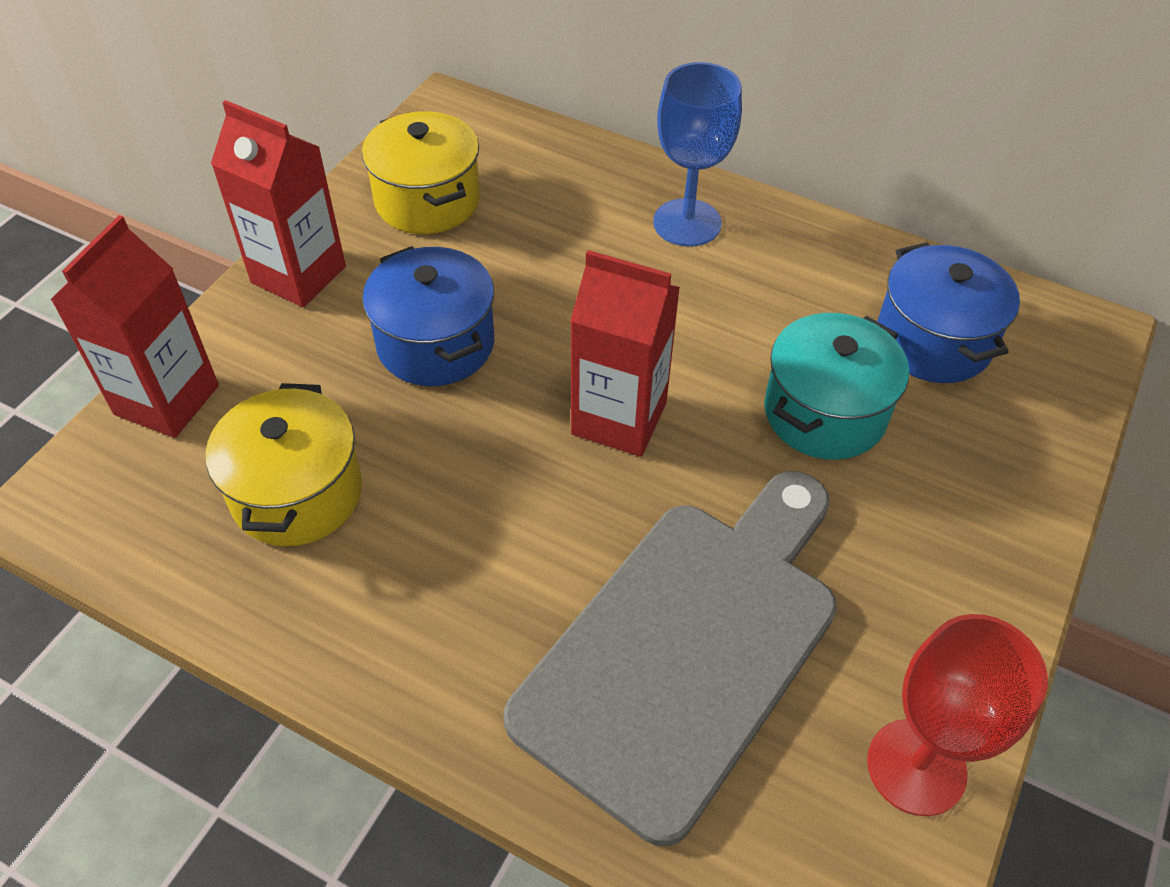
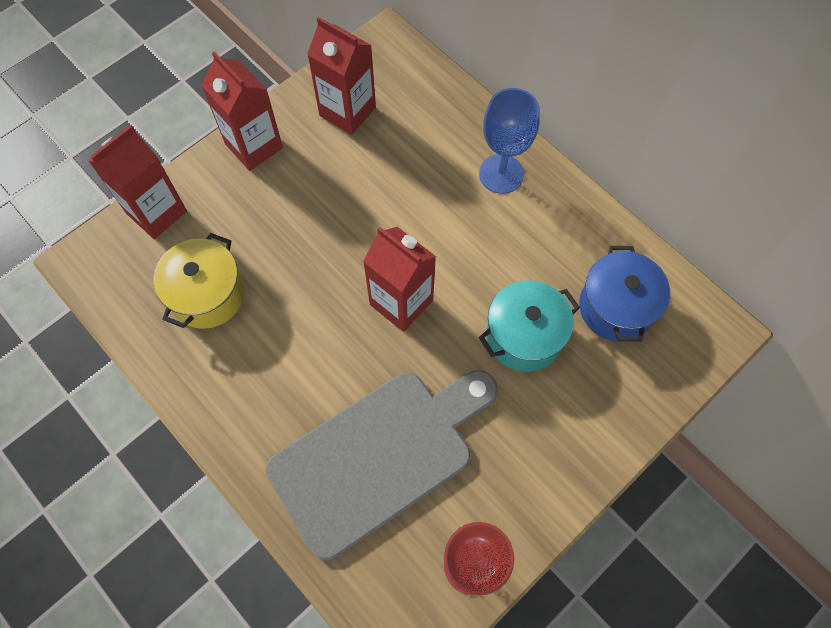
camera: 20 degrees right, 15 degrees up
(427, 200) = (347, 111): yellow pot -> red carton
(435, 343) = (315, 219): blue pot -> none

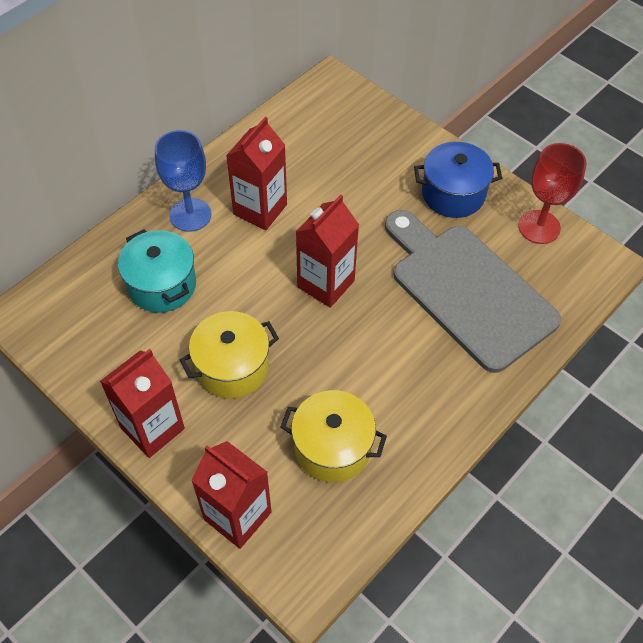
camera: 95 degrees left, 10 degrees down
(308, 210) = (232, 367): none -> yellow pot
(347, 111) = (112, 344): red carton -> red carton (260, 209)
(524, 336) = (349, 197): turquoise pot -> turquoise pot (162, 285)
(616, 307) = (317, 139): blue pot -> blue pot (453, 194)

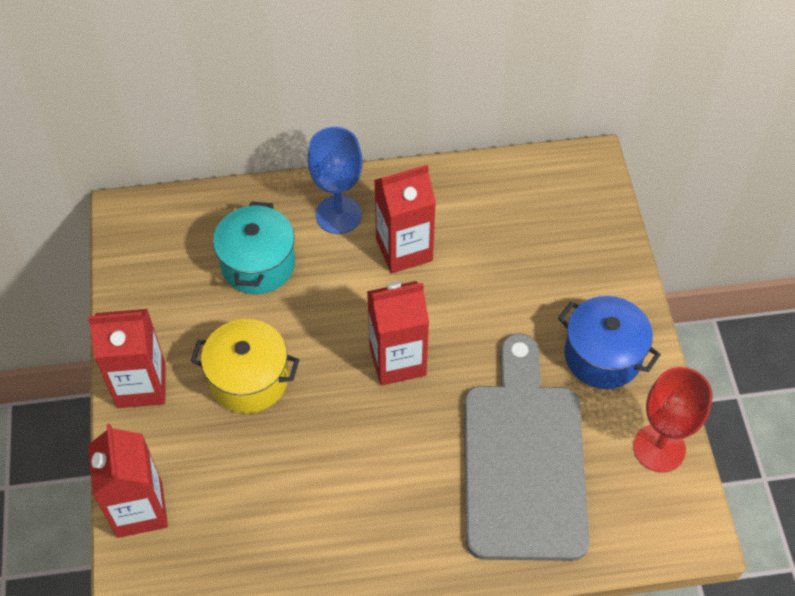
camera: 40 degrees right, 0 degrees up
(332, 447) = (265, 512): yellow pot -> none

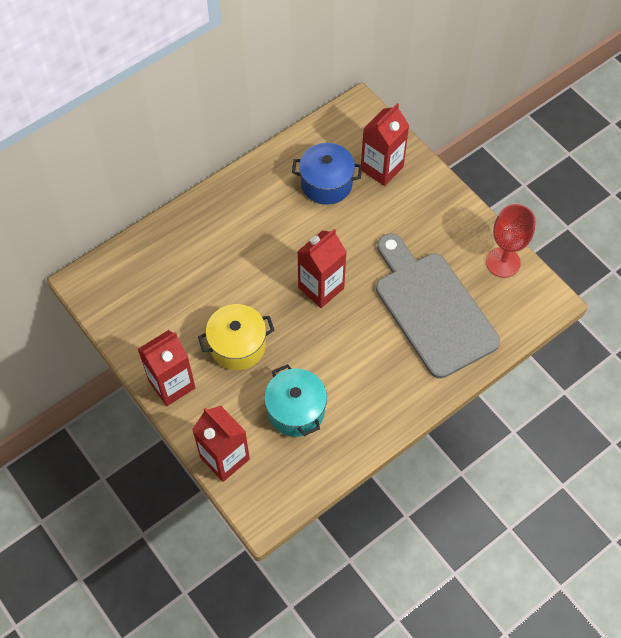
camera: 30 degrees left, 5 degrees up
(258, 264) = (193, 272): turquoise pot -> turquoise pot (296, 410)
(338, 215) = (223, 215): blue goblet -> none
(404, 250) = (280, 217): red carton -> red carton (382, 168)
(602, 356) = (439, 224): blue pot -> blue pot (326, 184)

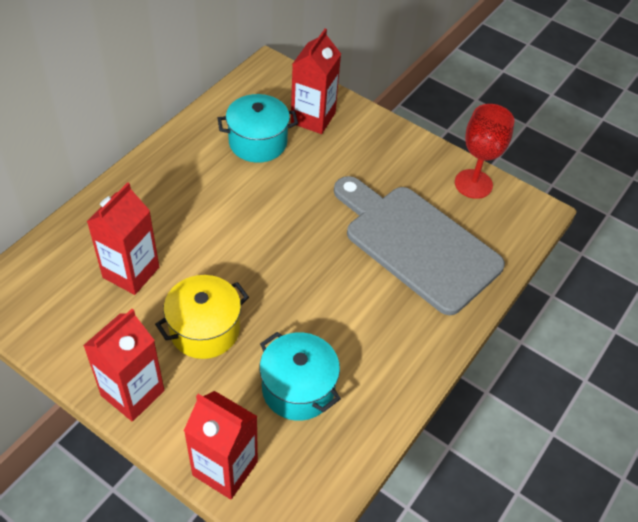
camera: 20 degrees left, 10 degrees down
(321, 288) = (285, 247): red carton -> red carton (131, 272)
(326, 184) = (258, 142): blue pot -> turquoise pot

